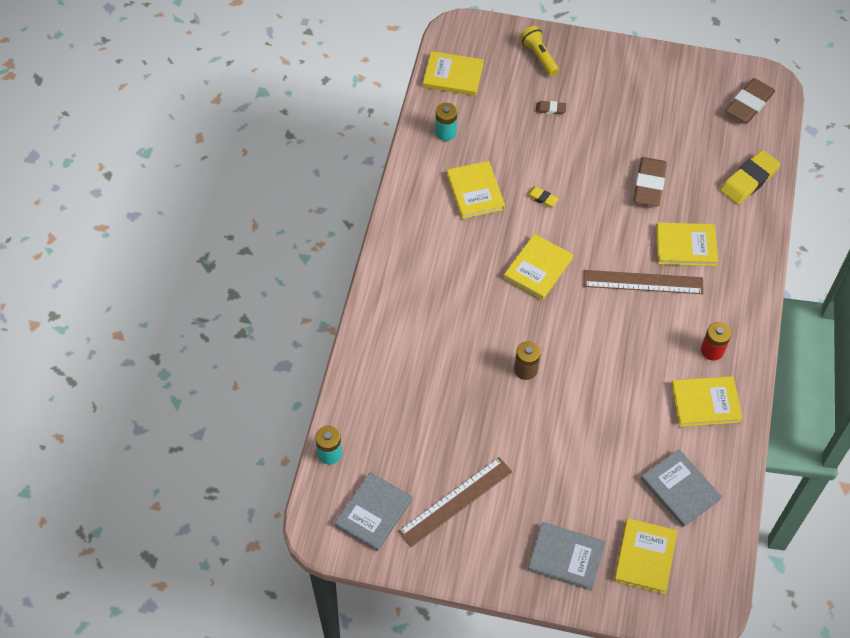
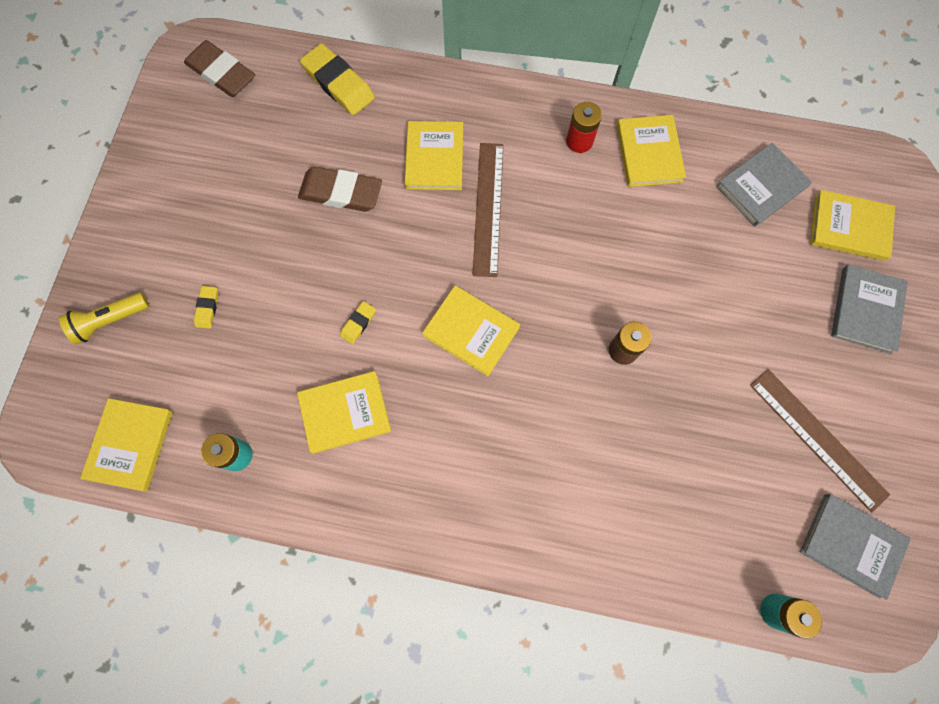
camera: 90 degrees left, 15 degrees up
(550, 109) = (207, 308): brown eraser -> yellow eraser

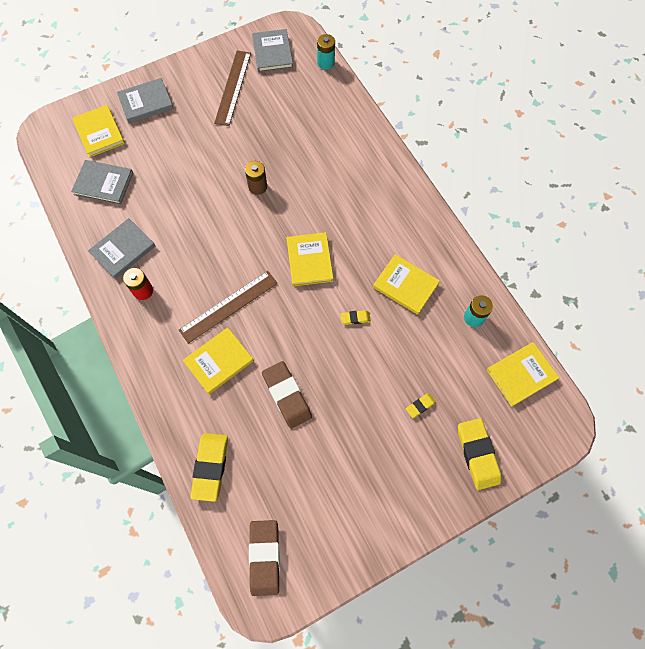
camera: 130 degrees left, 5 degrees down
(110, 321) = (477, 454): yellow flashlight -> yellow eraser
(649, 153) = (123, 250): yellow book -> grey book

